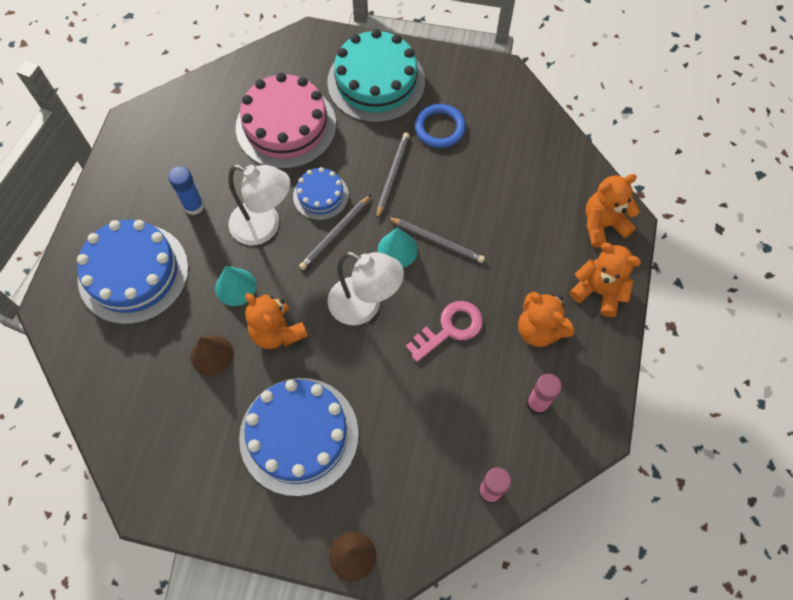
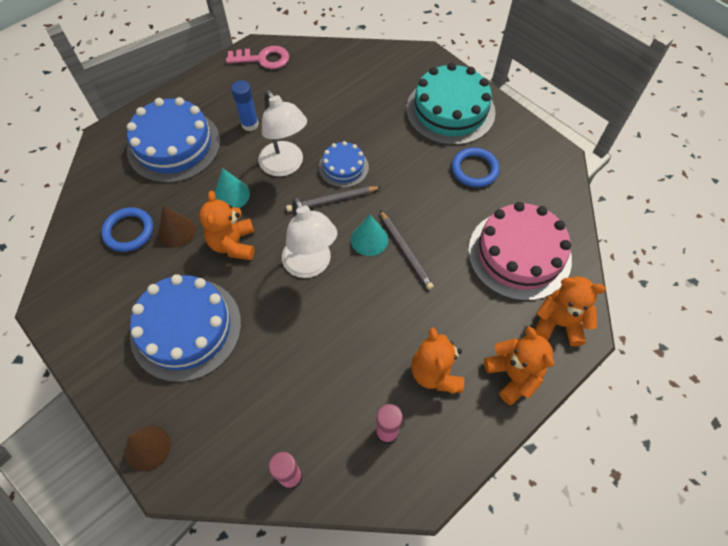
camera: 35 degrees right, 5 degrees down
(163, 385) = (129, 231): none -> blue ring
(286, 126) = (358, 106): pink cake -> pink cake (519, 254)
(392, 175) = (409, 183): grey pencil -> none
(449, 329) = (362, 324): pink key -> pink key (263, 59)

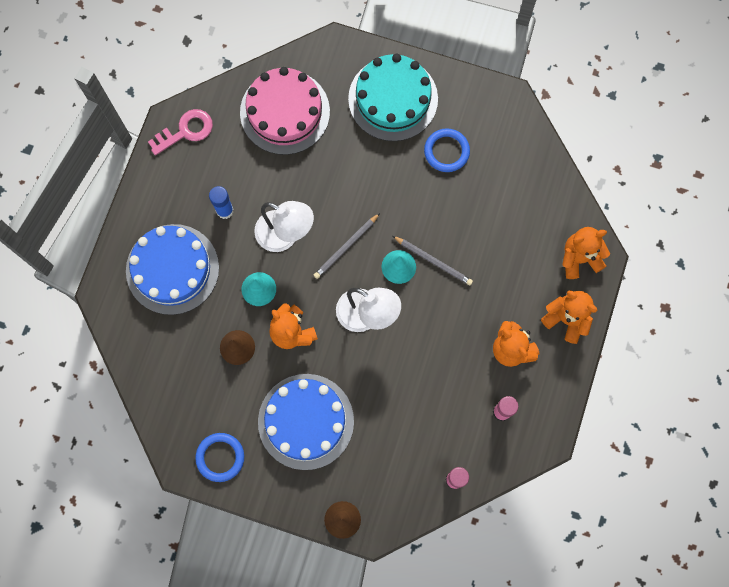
camera: 30 degrees left, 15 degrees up
(129, 231) = (197, 370): blue ring -> blue ring (220, 457)
(343, 167) = (335, 209): blue cake -> none
(519, 254) = (522, 214): pink cake -> pink cake (285, 112)

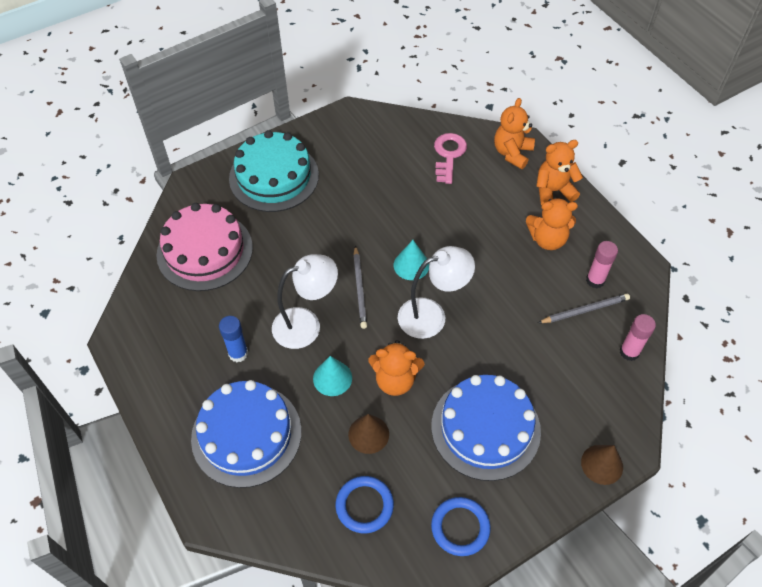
camera: 50 degrees left, 20 degrees down
(185, 131) = (139, 332): pink key -> pink key (448, 155)
(433, 261) = (429, 239): grey pencil -> grey pencil (585, 310)
(446, 151) = (350, 173): blue ring -> blue ring (364, 505)

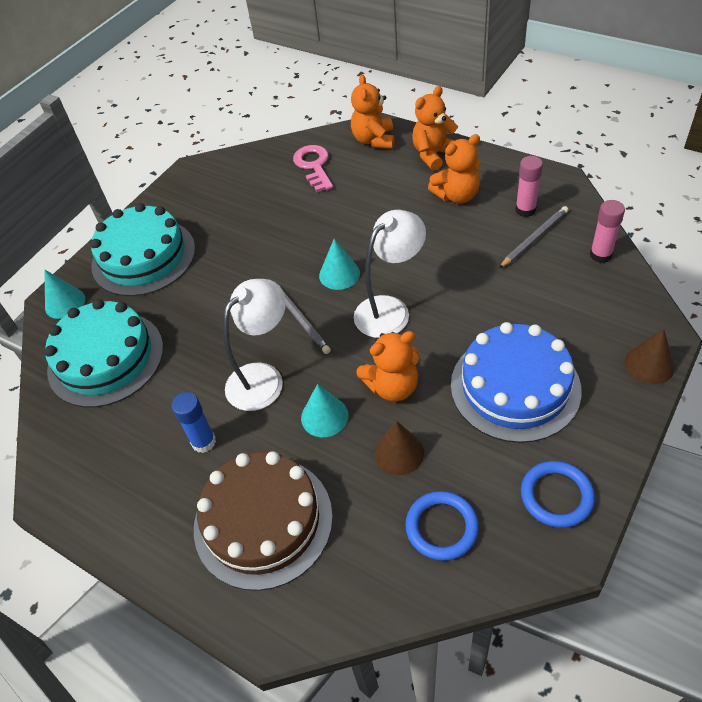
camera: 20 degrees left, 5 degrees down
(198, 189) = (65, 303): none -> turquoise cone
(205, 251) = (106, 358): pink cake -> turquoise cake
(246, 434) = (263, 521): blue cake -> brown cake

